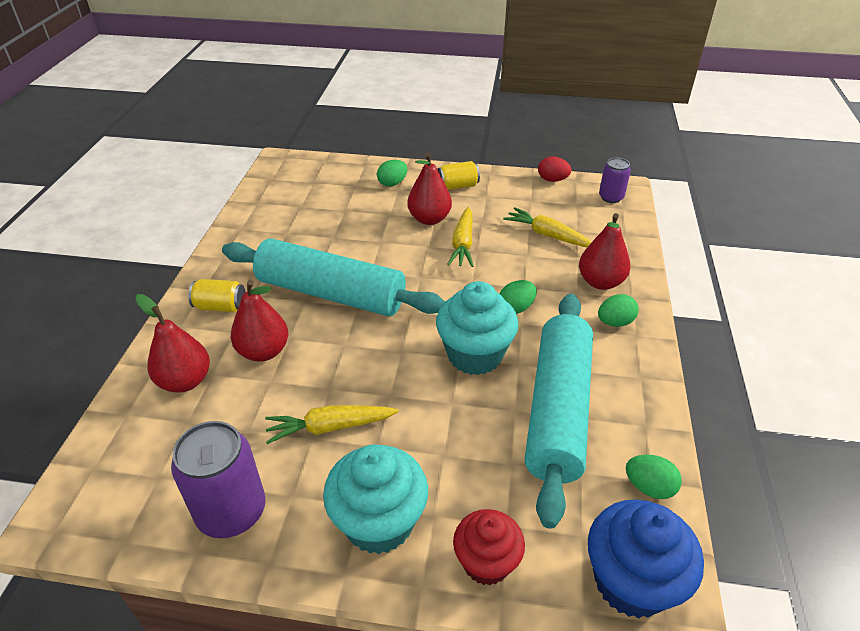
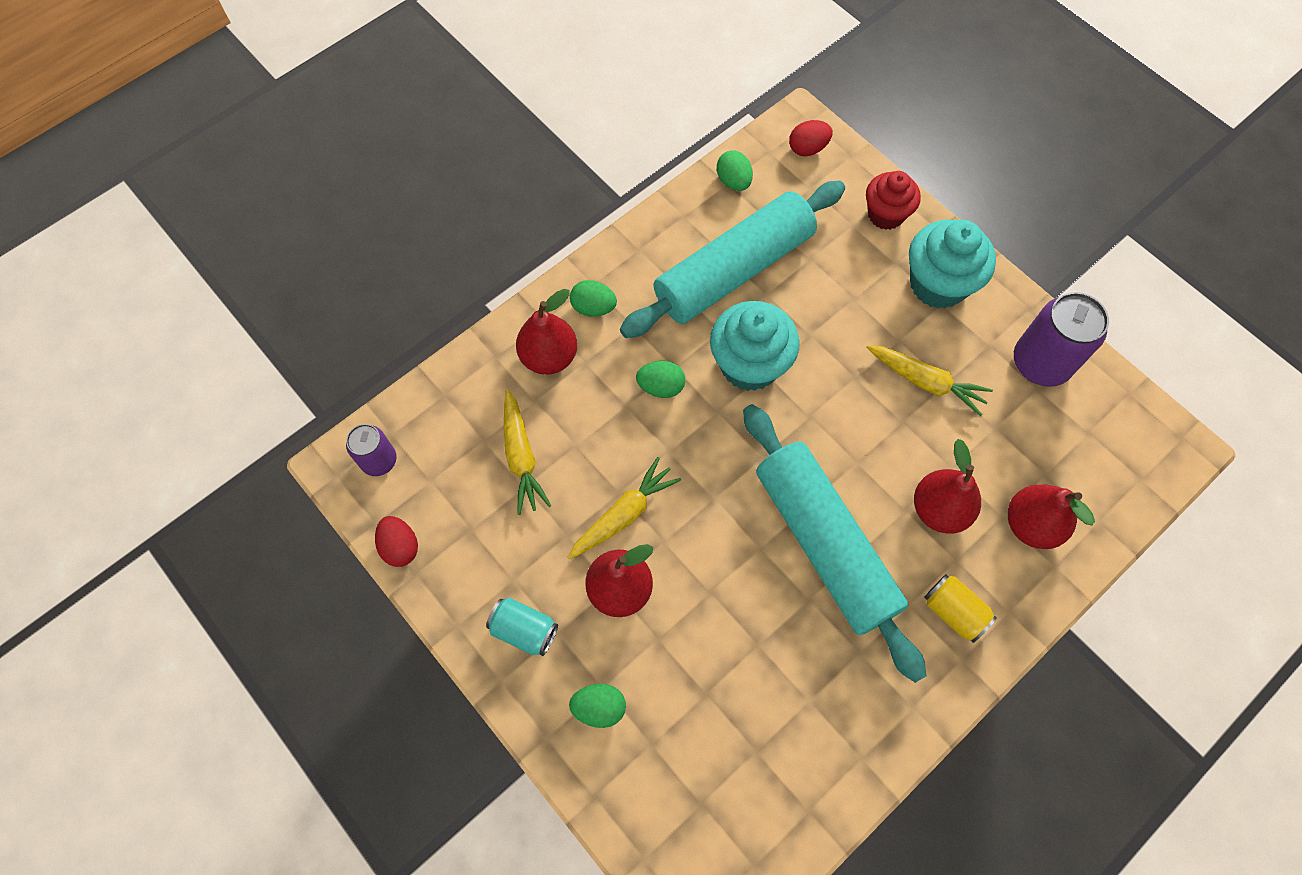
camera: 140 degrees left, 25 degrees up
(458, 186) = (524, 630): yellow can -> turquoise can
(631, 582) = (807, 148): blue cupcake -> red egg

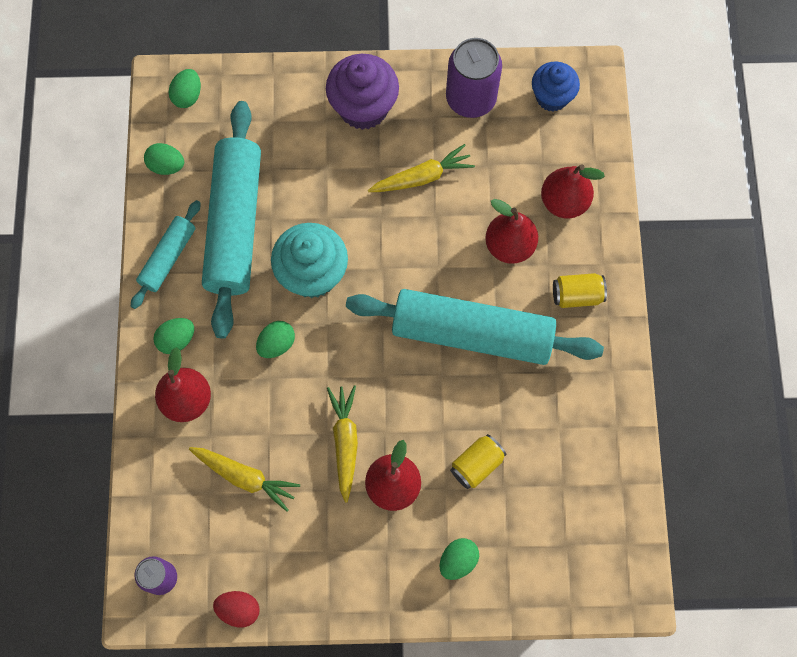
camera: 50 degrees left, 5 degrees up
(524, 630) = (368, 569): turquoise can -> none
(657, 245) = (168, 258): none -> turquoise rolling pin
(705, 650) = (476, 464): none -> yellow can
(807, 148) = (187, 96): red egg -> green egg
(885, 214) = (284, 93): red cupcake -> none
(938, 284) = (363, 108): turquoise cupcake -> purple cupcake
(1118, 431) = (552, 97): none -> blue cupcake

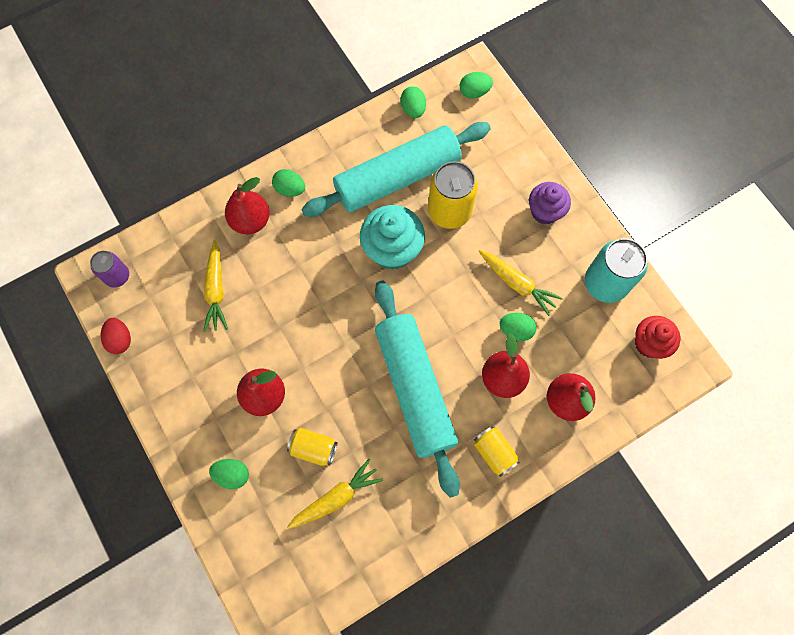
camera: 60 degrees right, 0 degrees up
(168, 258) = (346, 149): turquoise rolling pin -> none
(277, 344) = (325, 256): green egg -> green egg (516, 330)
(305, 196) = (449, 211): none -> yellow can
(345, 442) = (278, 343): yellow carrot -> yellow carrot (336, 498)
(363, 108) = (545, 211): purple cupcake -> purple cupcake, size x0.66
(470, 98) = (605, 283): purple can -> turquoise can
(552, 97) = (649, 343): blue cupcake -> red cupcake

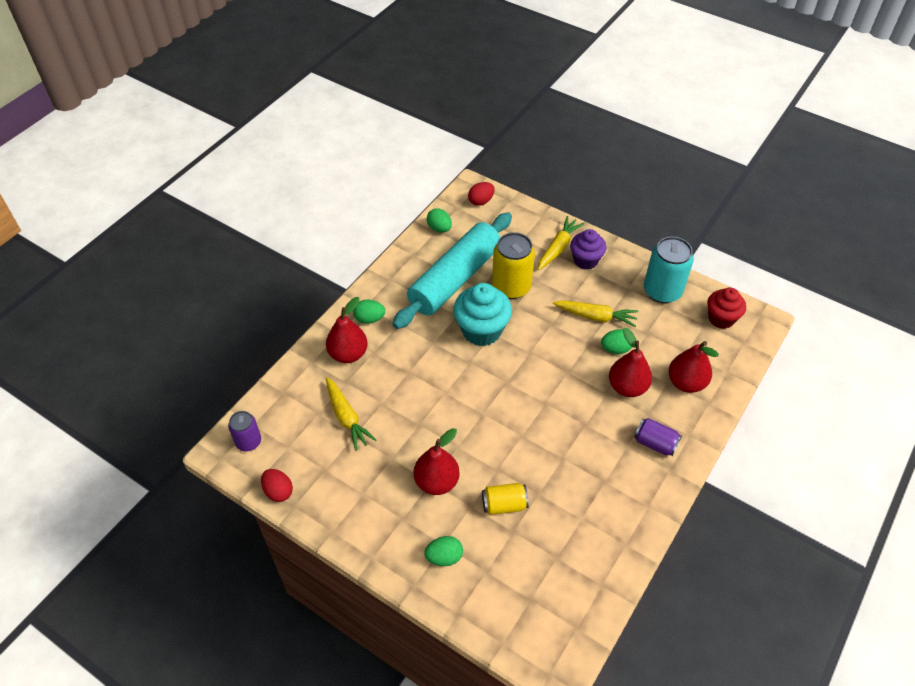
camera: 25 degrees left, 20 degrees down
(336, 498) = (546, 535): yellow carrot -> yellow carrot (558, 248)
(415, 388) = (562, 423): turquoise rolling pin -> none
(474, 92) = (481, 201): green egg -> red egg
(494, 452) = (655, 443): yellow can -> purple can

